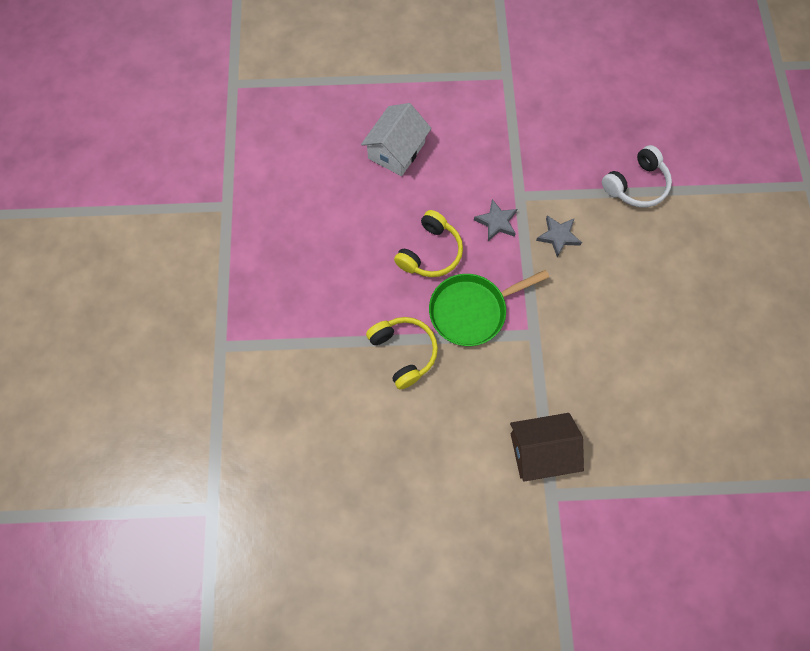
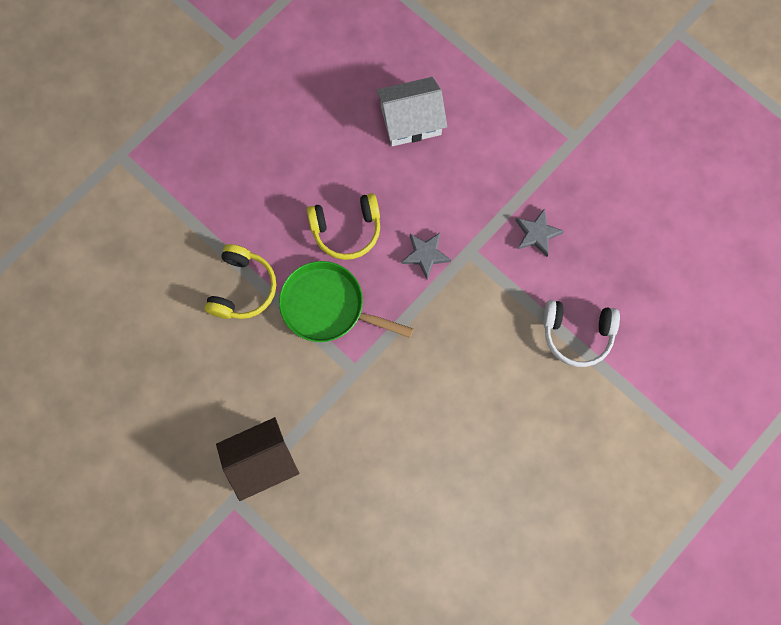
camera: 45 degrees right, 5 degrees up
(541, 451) = (261, 461): brown house -> brown house turned 60 degrees counterclockwise
(558, 236) = (462, 314): grey star -> grey star (537, 234)

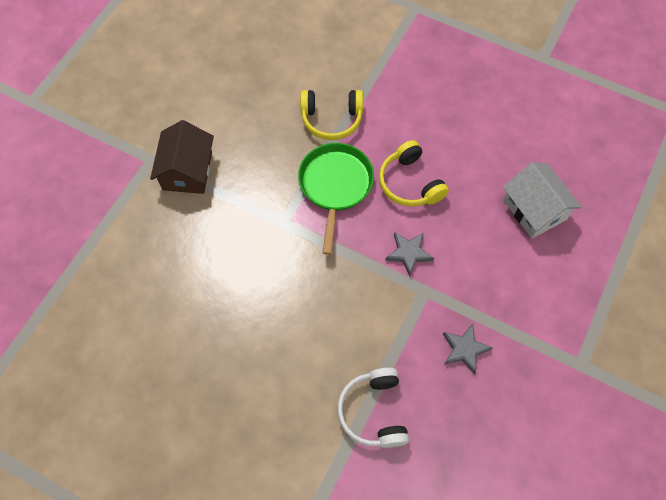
camera: 75 degrees right, 10 degrees down
(261, 461) = (187, 171): brown house -> brown house turned 45 degrees clockwise

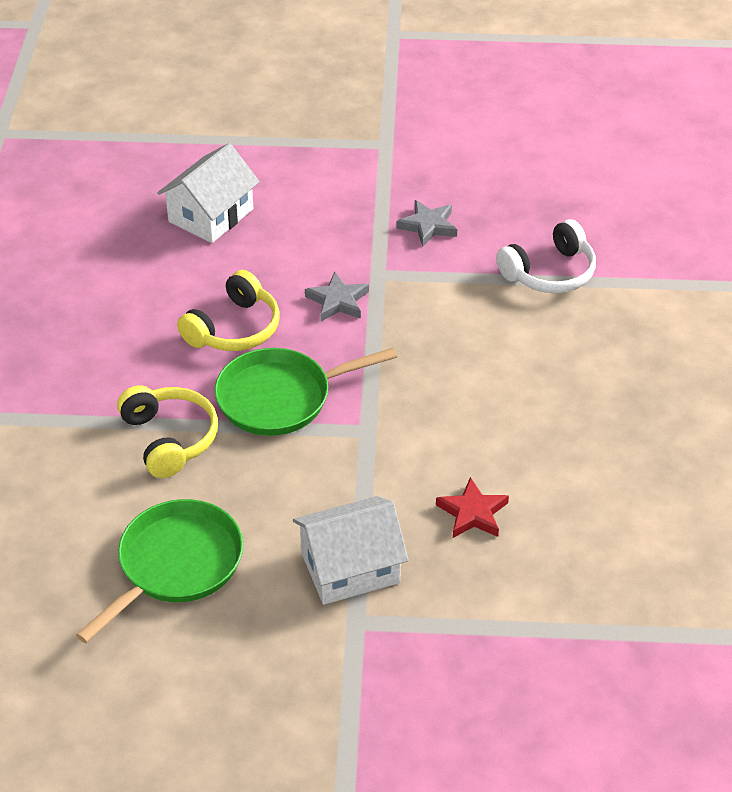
camera: 115 degrees left, 20 degrees down
(187, 171) = (350, 568): brown house -> white house
(187, 250) = (472, 513): none -> red star
(238, 93) = (176, 565): none -> green pan

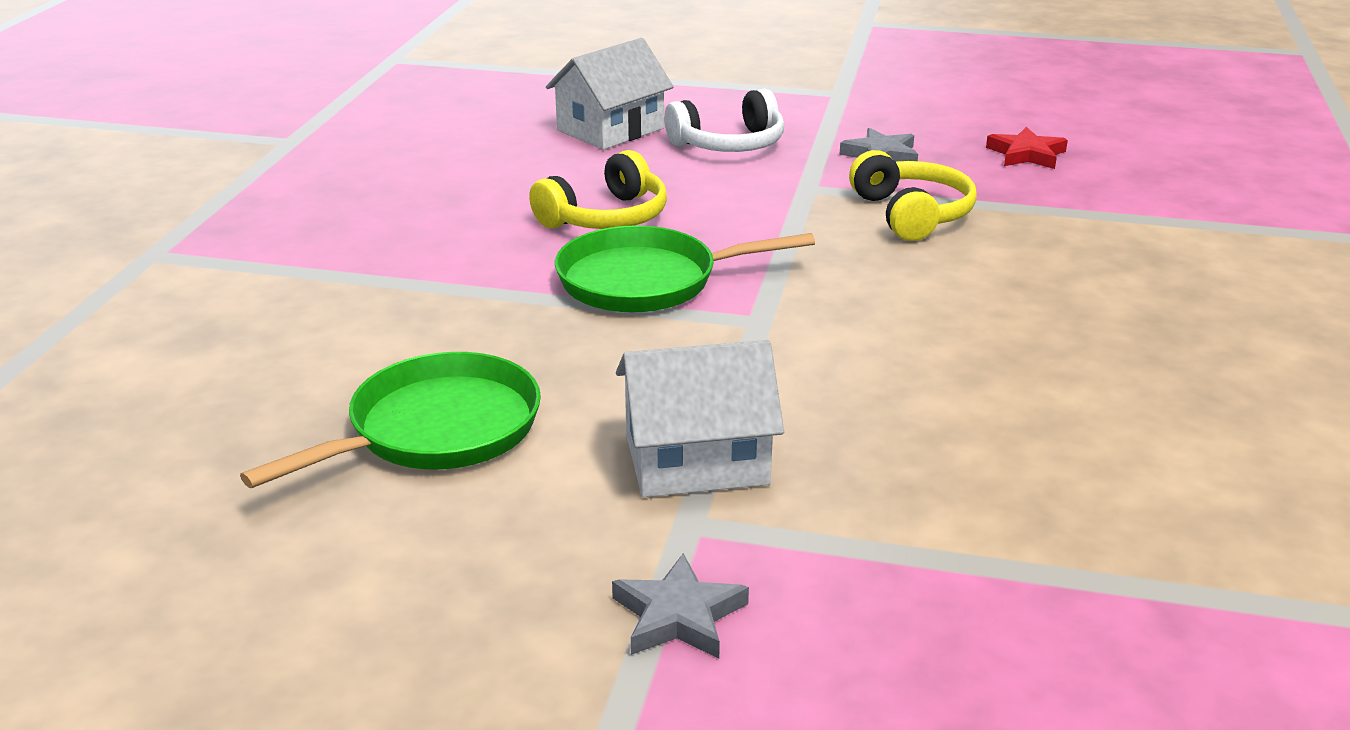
camera: 10 degrees right, 15 degrees down
(169, 439) = (481, 305): yellow headphones -> yellow headphones (911, 214)
(338, 301) = (749, 205): grey star -> grey star (678, 616)
(472, 513) = (899, 418): red star -> red star (1026, 154)
(549, 272) = (1038, 203): white headphones -> white headphones (729, 144)

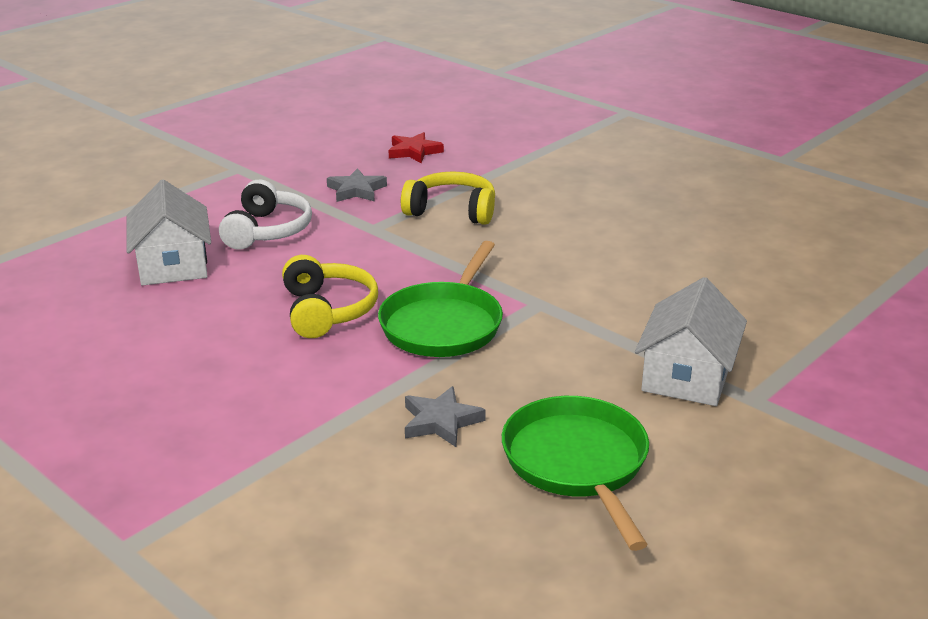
camera: 60 degrees left, 0 degrees up
(678, 616) = (842, 429): grey star -> grey star (441, 421)

